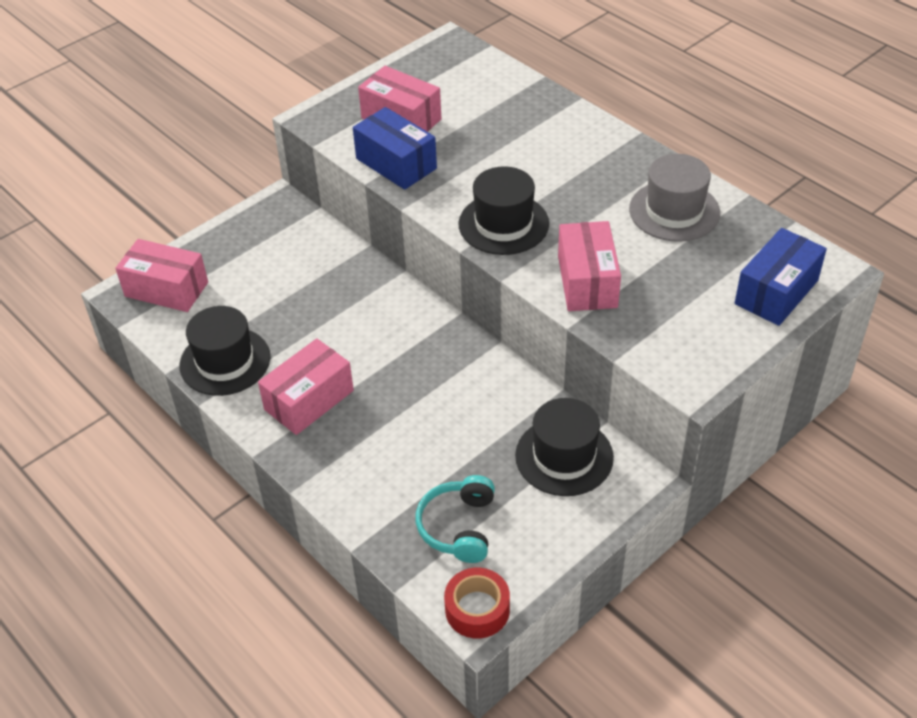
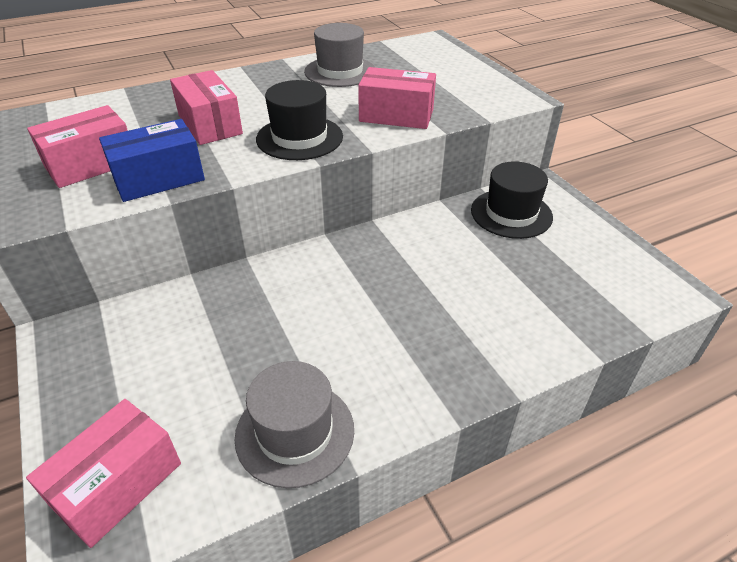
camera: 75 degrees left, 5 degrees down
(225, 361) = (295, 432): black hat -> grey hat
(309, 400) = (391, 361): pink box -> pink box (210, 124)
(458, 527) = (578, 284): turquoise headphones -> none
(477, 609) = (668, 290): red tape -> none
(776, 292) = (444, 58): blue box -> none

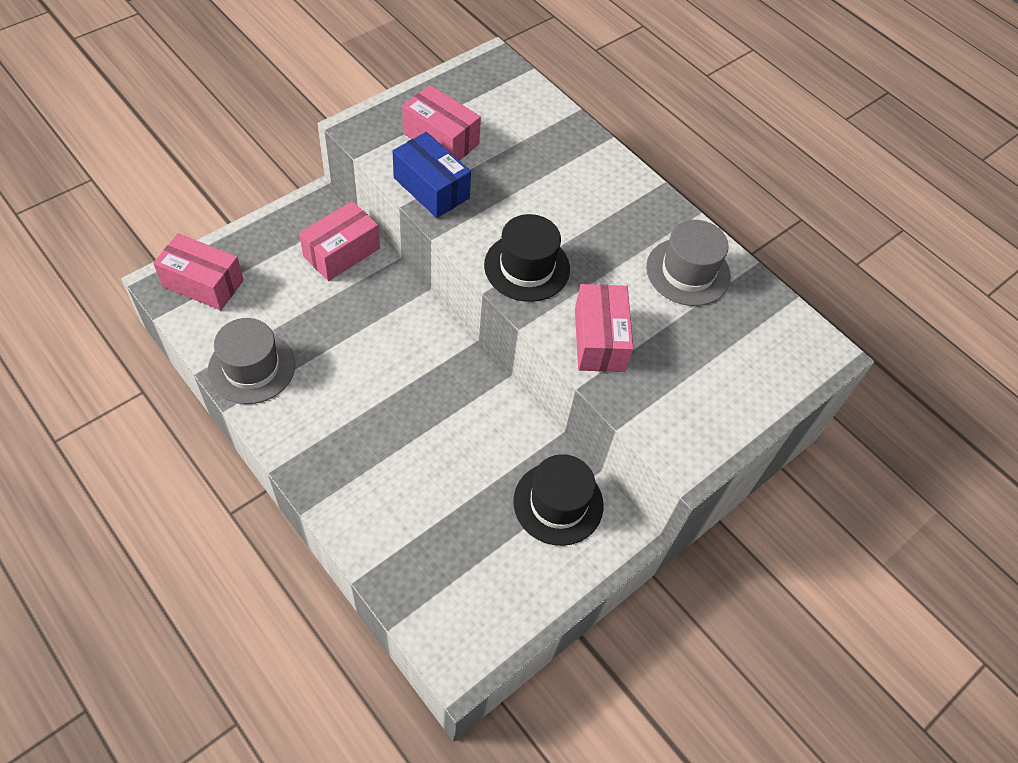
camera: 70 degrees right, 15 degrees up
(210, 124) = (530, 194): pink box -> pink box (341, 252)

